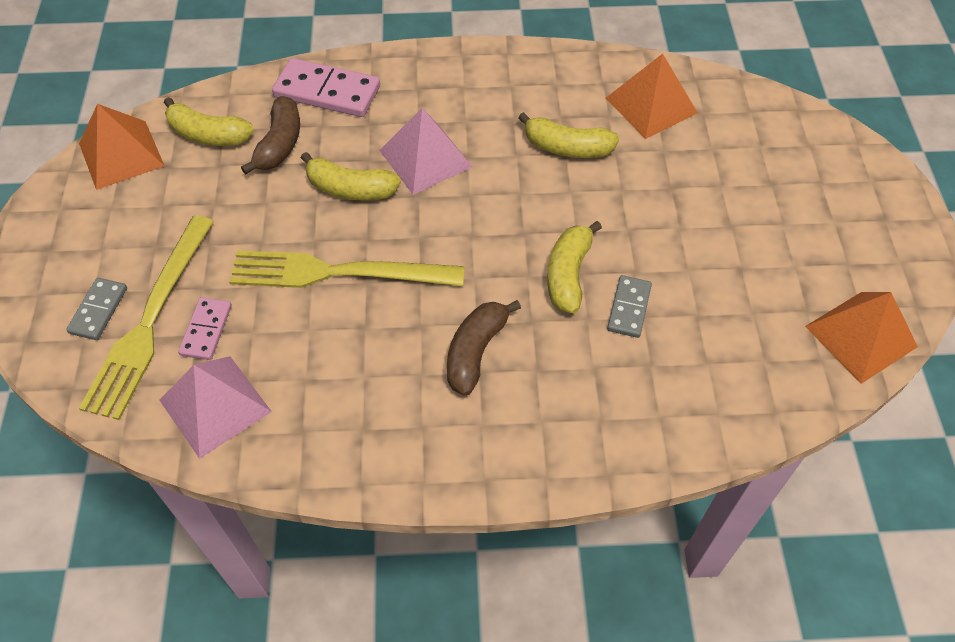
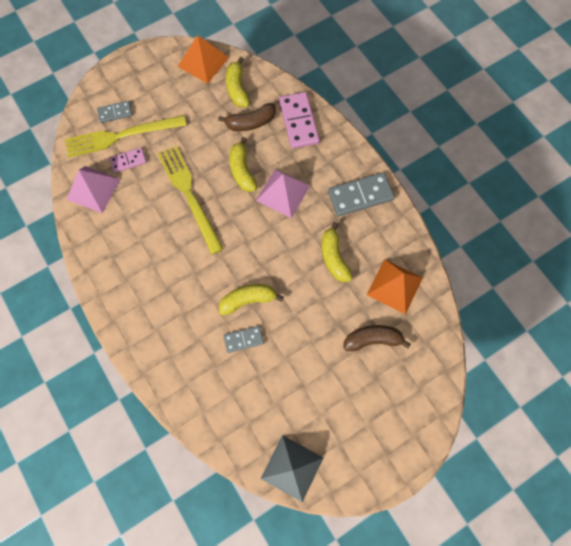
camera: 60 degrees right, 15 degrees up
(475, 352) = (178, 280): brown banana -> brown banana (372, 339)
(495, 80) = (360, 196): none -> grey domino
(861, 336) = (292, 468): orange pyramid -> grey pyramid

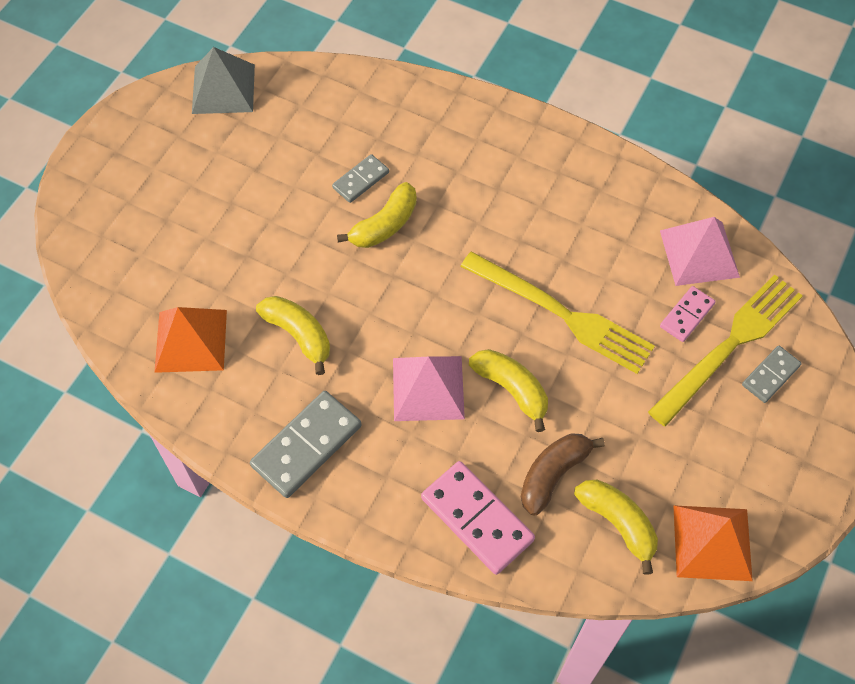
camera: 150 degrees right, 10 degrees down
(372, 339) = (191, 259): brown banana -> none

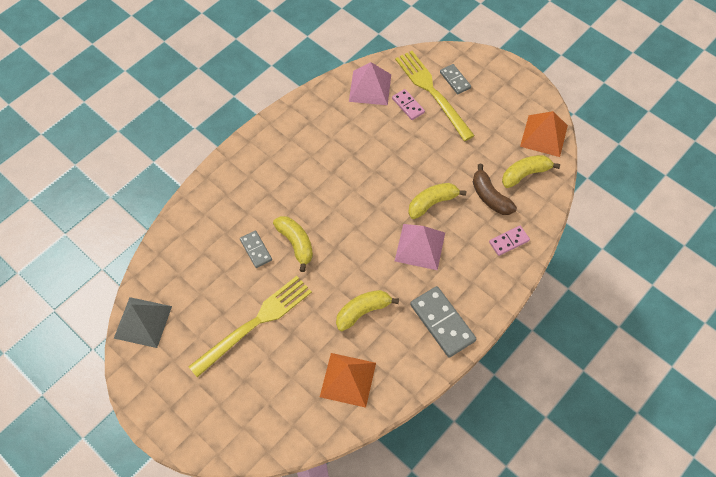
camera: 75 degrees left, 0 degrees up
(476, 519) = (509, 241): pink domino -> pink domino, size x0.57
(561, 314) = (389, 165): yellow fork -> yellow fork (255, 323)

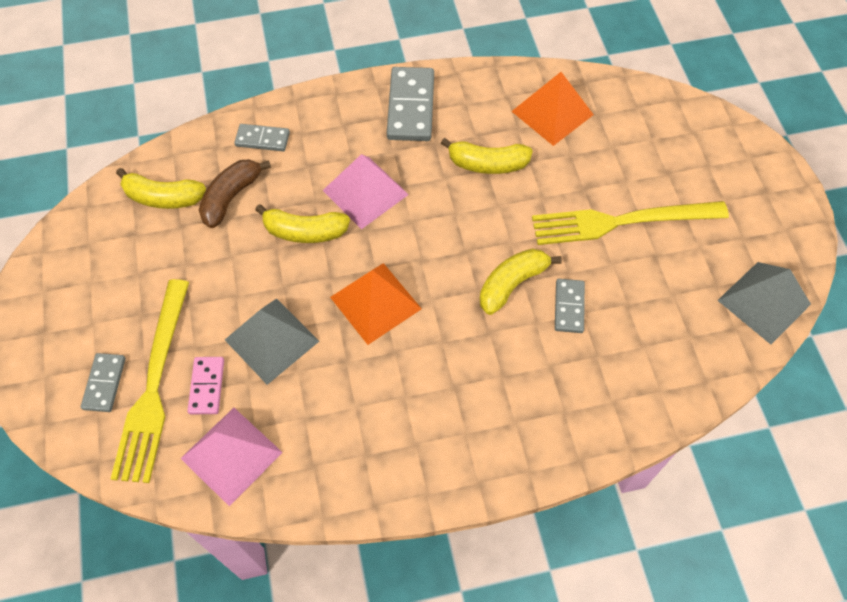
camera: 145 degrees left, 0 degrees up
(296, 244) = (512, 284): yellow banana -> yellow banana turned 45 degrees clockwise
(397, 141) = (272, 340): none -> grey pyramid
(490, 197) = (231, 197): brown banana -> brown banana turned 150 degrees counterclockwise
(509, 241) = (262, 139): pink domino -> grey domino
(544, 135) = (87, 228): orange pyramid -> orange pyramid (376, 303)

